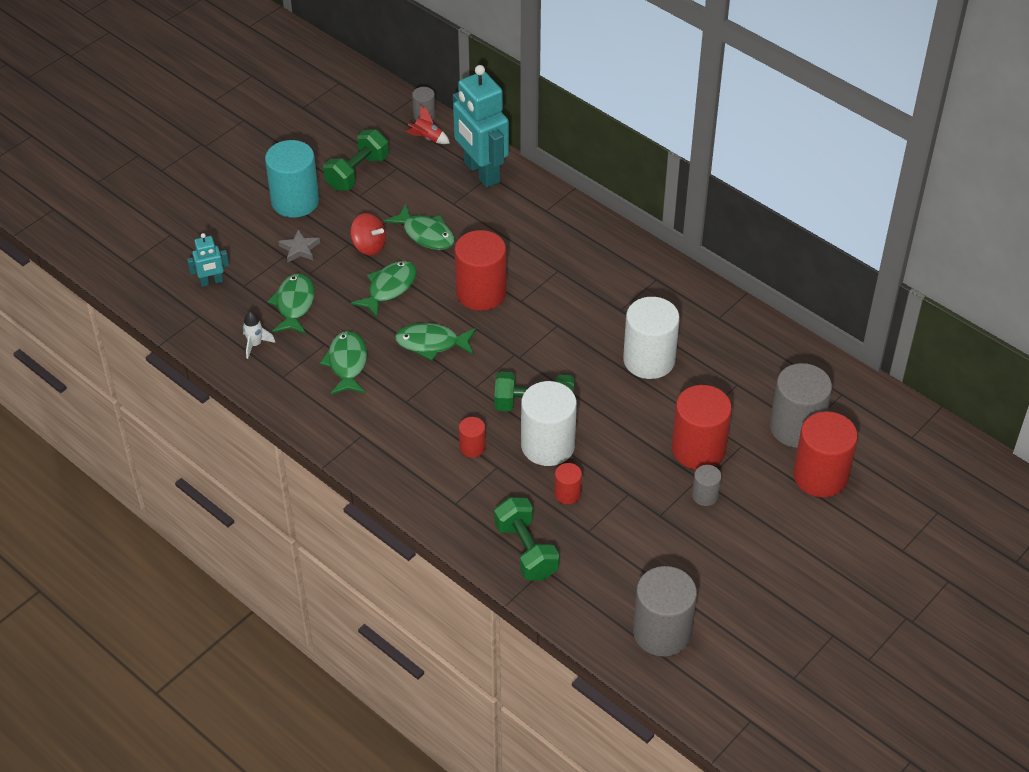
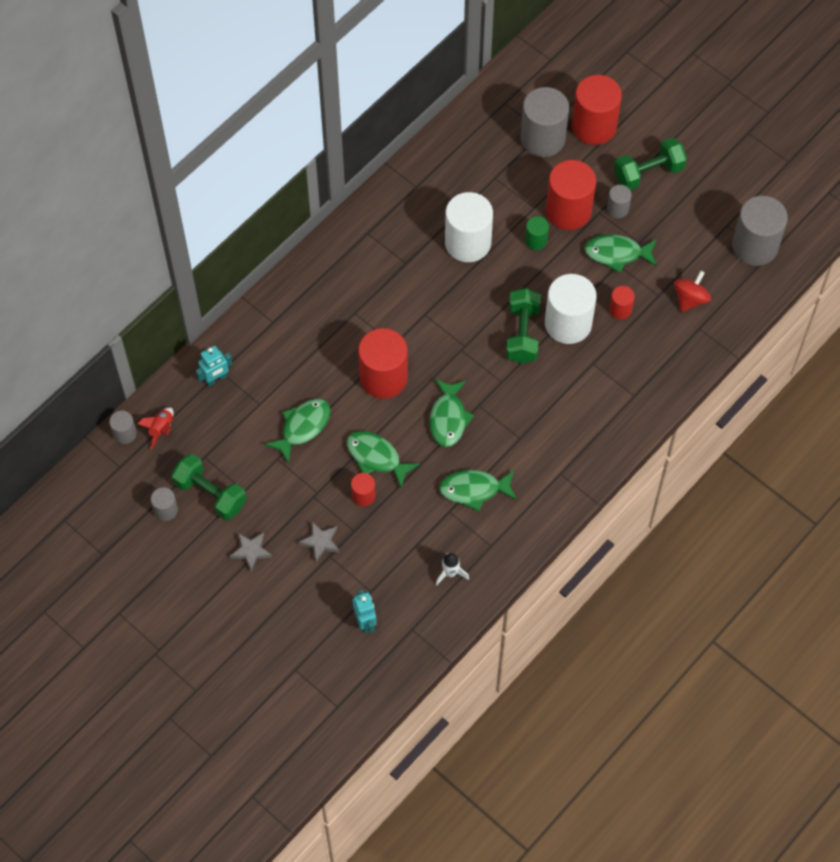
camera: 90 degrees left, 15 degrees up
(294, 304) = (397, 541): green fish -> green fish (617, 254)
(295, 201) = (251, 551): turquoise cylinder -> grey star
(343, 144) = (166, 510): none -> grey cylinder
(369, 246) = (318, 478): red spinning top -> red spinning top (690, 299)
(472, 447) = (572, 383): red cylinder -> red cylinder (363, 495)
(481, 172) = (216, 379): turquoise robot -> turquoise robot, size x0.47
(526, 550) = (681, 341): green dumbbell -> green dumbbell (648, 173)
(656, 419) = (536, 240): none -> green cylinder

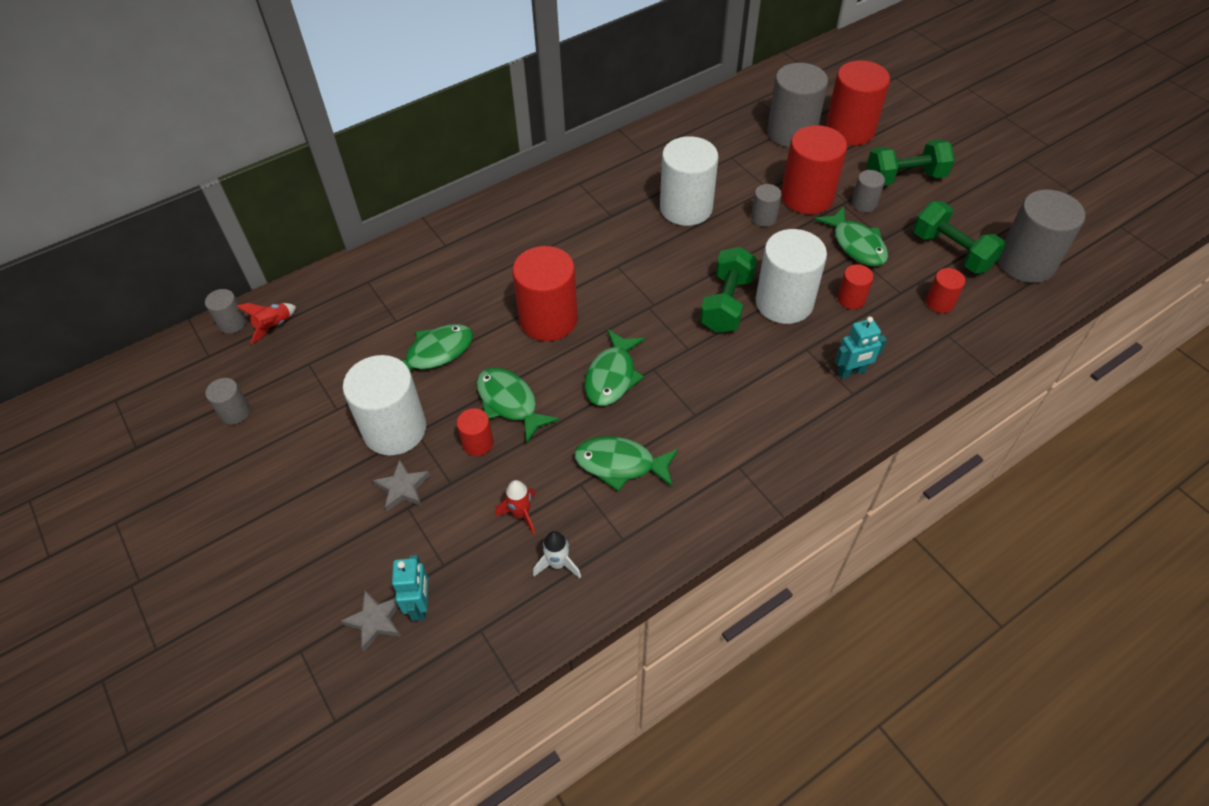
camera: 15 degrees right, 10 degrees down
(210, 494) = (295, 405): green dumbbell -> green dumbbell (951, 251)
(216, 379) = (359, 288): turquoise robot -> turquoise robot (851, 372)
(251, 551) = (312, 481): grey star -> grey star (375, 621)
(296, 498) = (395, 429): none -> white cylinder
(413, 543) = (521, 514): none -> red rocket
(536, 240) = (763, 218): green cylinder -> grey cylinder
(617, 254) = (856, 244): green fish -> green fish turned 135 degrees counterclockwise
(690, 299) = (939, 303): red spinning top -> red cylinder

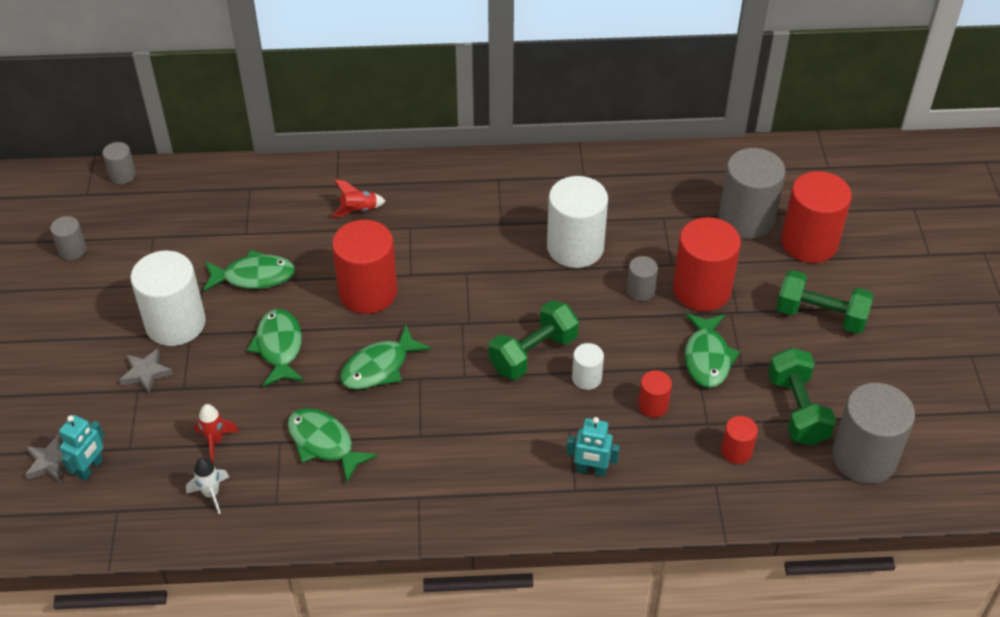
camera: 30 degrees right, 5 degrees down
(274, 326) = (151, 193): red rocket -> red rocket (358, 210)
(478, 443) = (228, 367): red cylinder -> none
(784, 303) = (586, 378): white cylinder -> white cylinder, size x0.48
(864, 203) = (753, 322): grey cylinder -> none

